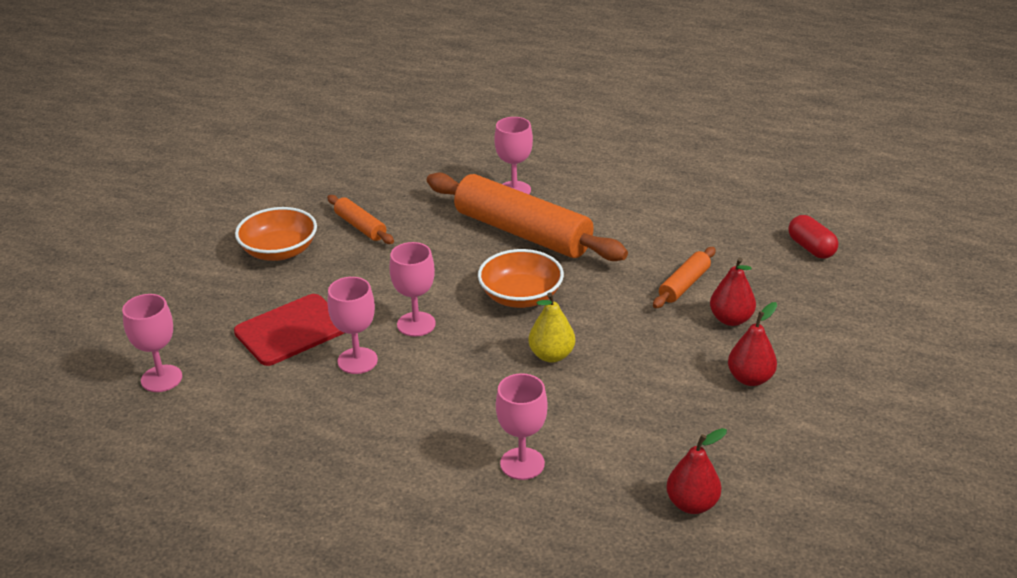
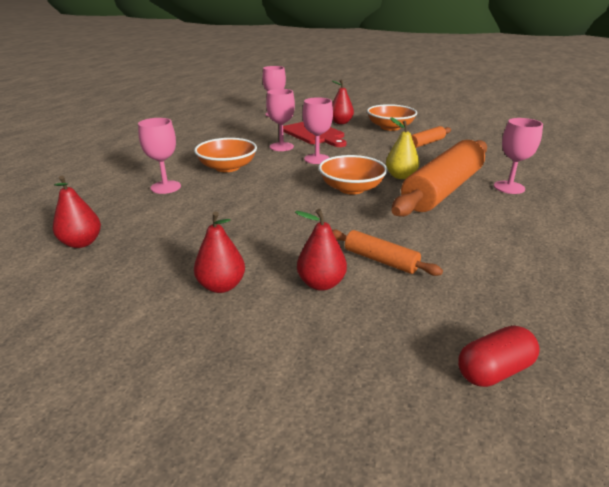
camera: 90 degrees right, 5 degrees down
(240, 299) = (341, 122): none -> red pear
(445, 410) = (227, 167): none -> orange bowl
(551, 355) = (276, 198): yellow pear -> yellow pear (400, 176)

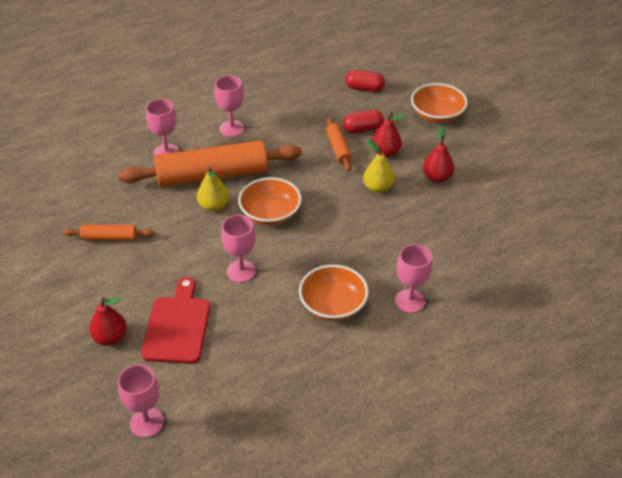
camera: 140 degrees left, 15 degrees up
(82, 243) = (503, 258): red pear -> none
(281, 147) = (244, 317): pink goblet -> pink goblet (232, 128)
(283, 244) = (378, 188): none -> yellow pear
(390, 127) = (83, 290): orange bowl -> orange bowl (437, 115)
(390, 298) = (363, 129): none -> red capsule

